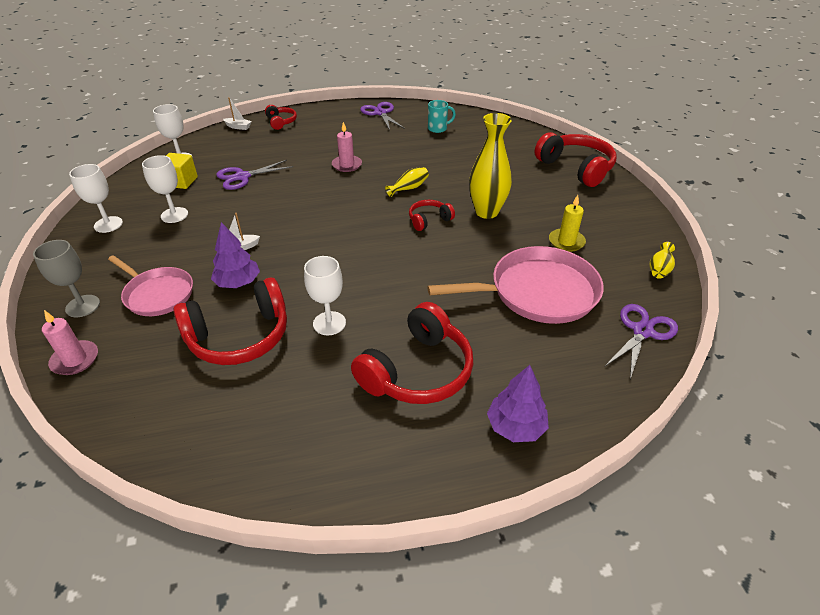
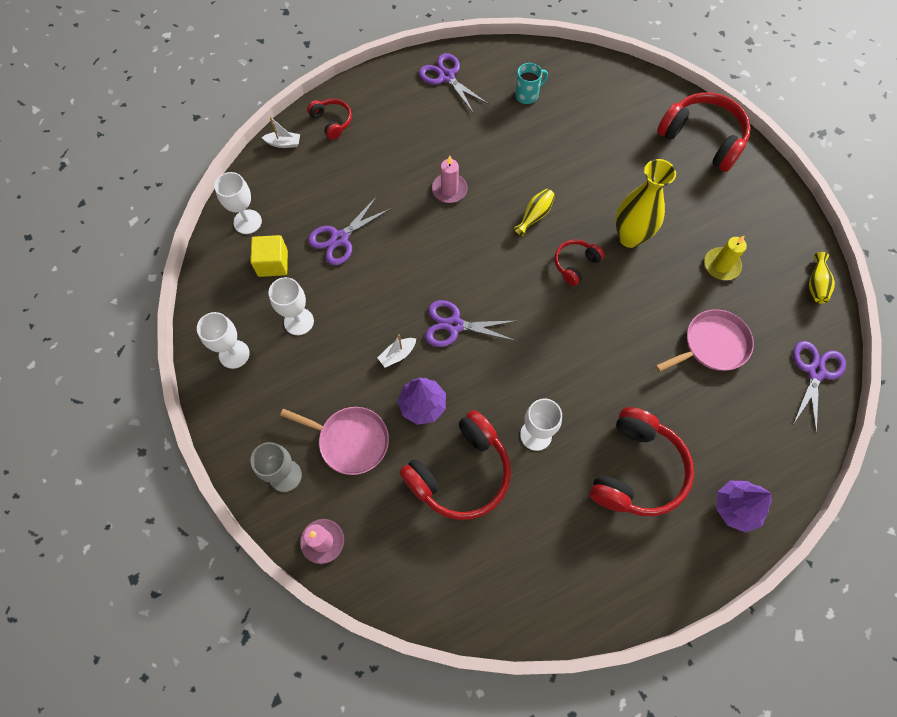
camera: 15 degrees left, 25 degrees up
(301, 238) = (454, 325): none -> purple scissors
(537, 292) = (712, 345): pink pan -> pink pan, size x0.63

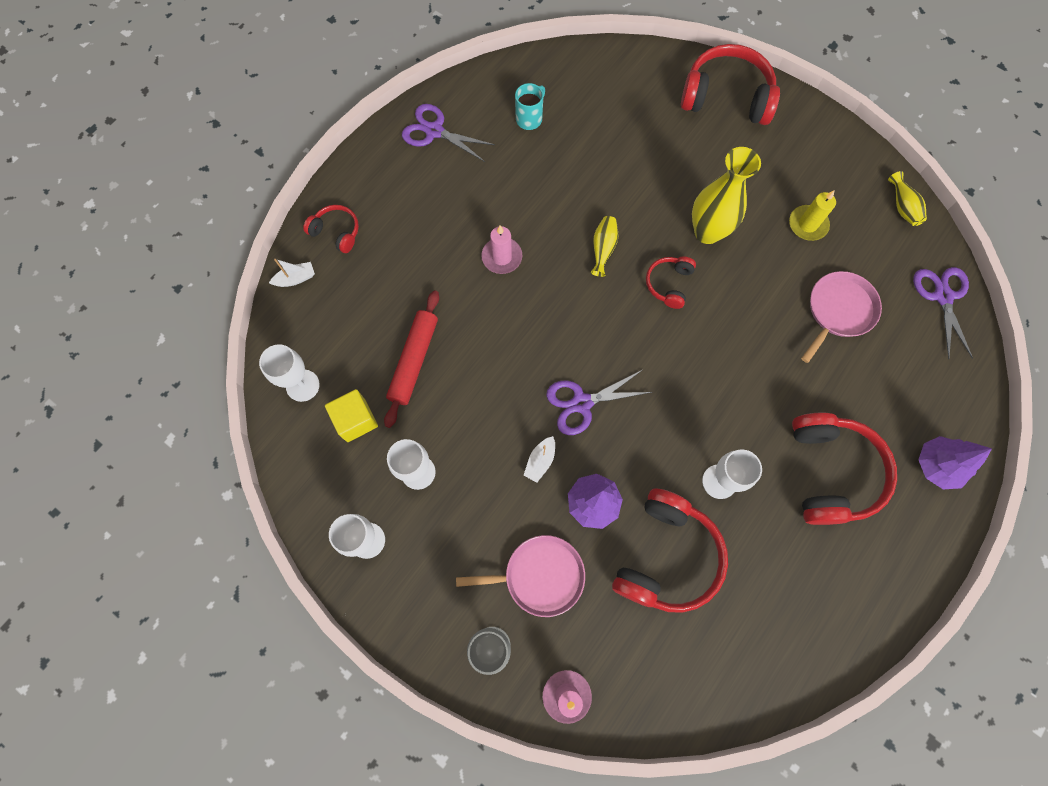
camera: 25 degrees left, 5 degrees up
(339, 238) = (414, 361): purple scissors -> red rolling pin

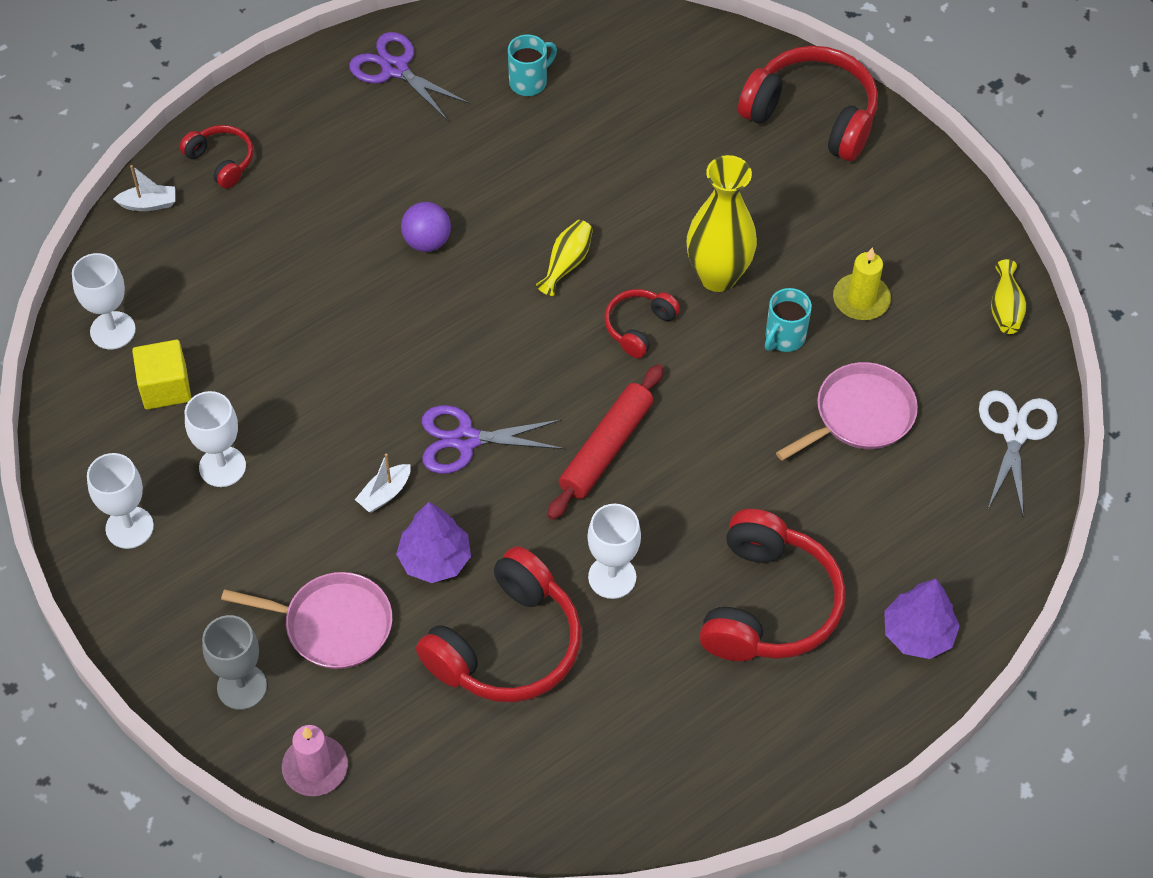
camera: 15 degrees right, 15 degrees down
(414, 361) = (265, 336): red rolling pin -> red rolling pin (606, 448)
(502, 257) = (427, 241): pink candle -> purple ball
(768, 266) = (784, 338): none -> turquoise mug
(943, 296) = (1015, 433): purple scissors -> white scissors

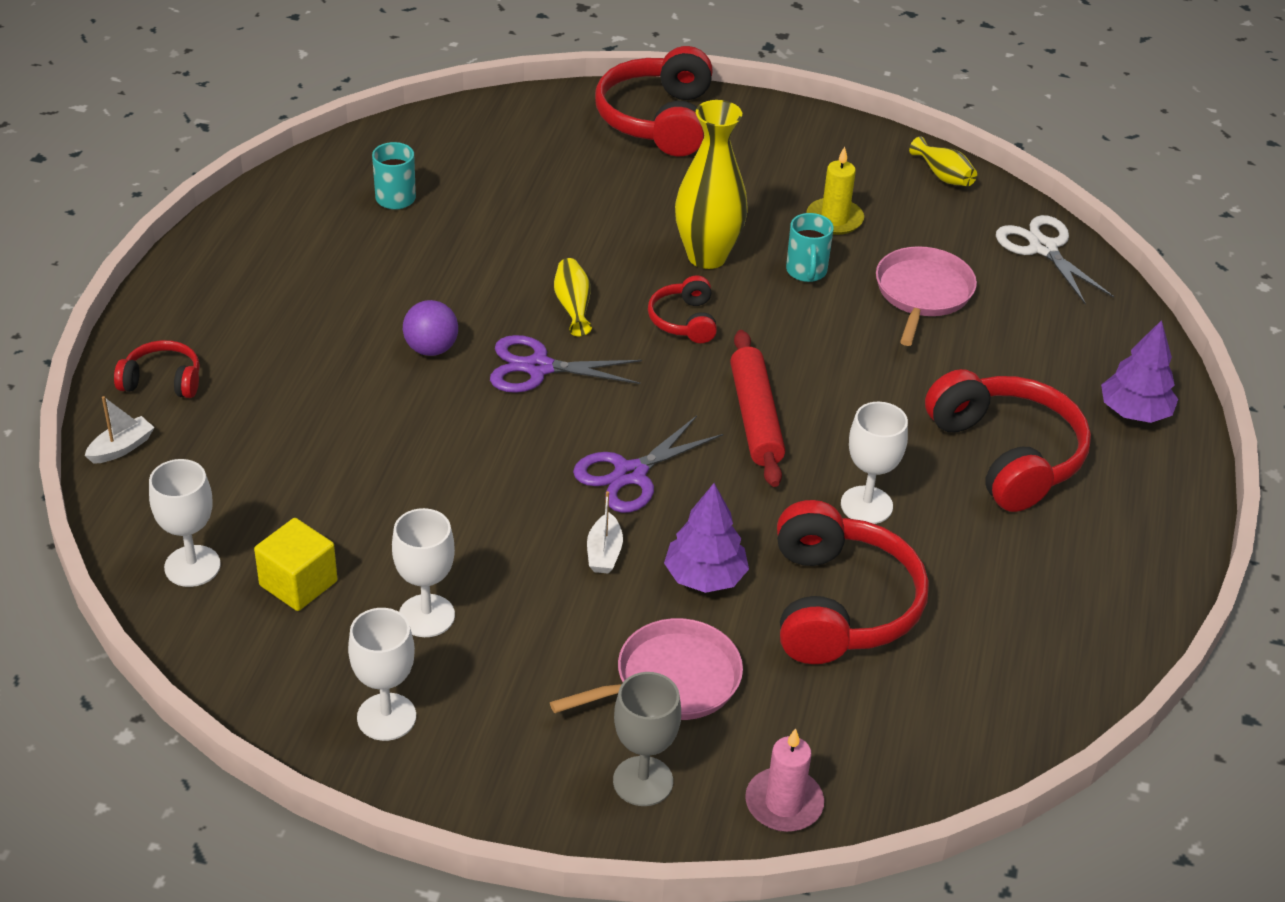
camera: 40 degrees left, 15 degrees down
(395, 69) = (261, 240): purple scissors -> purple scissors (538, 367)
(812, 115) = (658, 120): red headphones -> red headphones turned 75 degrees counterclockwise

